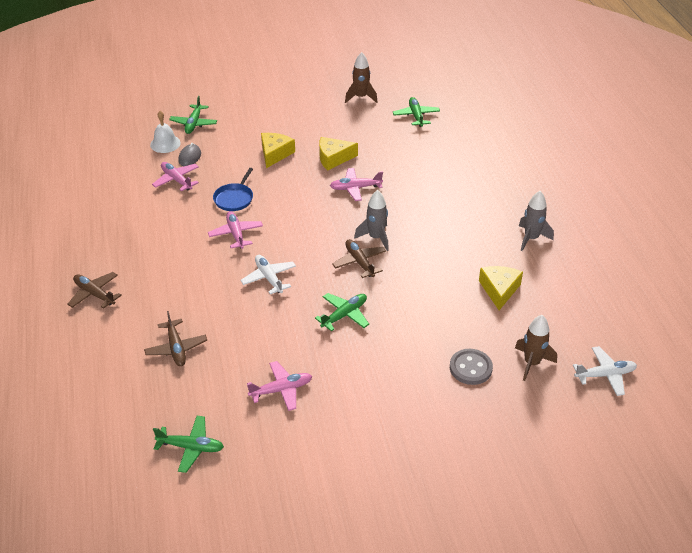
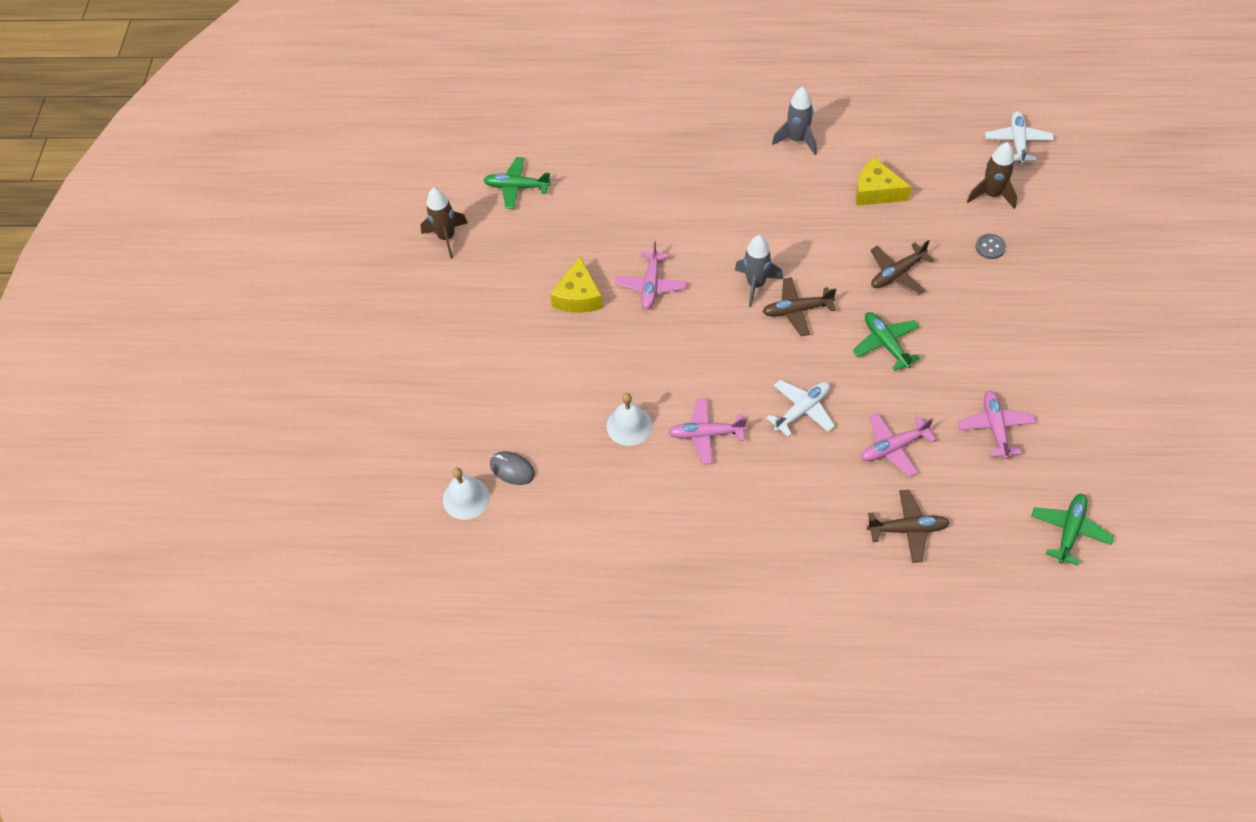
camera: 70 degrees left, 15 degrees up
(94, 294) = (785, 619): brown plane -> brown plane (897, 274)
(176, 180) = (563, 492): pink plane -> pink plane (893, 447)
(194, 123) = (428, 454): green plane -> none
(234, 198) = (629, 425): blue pan -> white bell
(269, 278) = (802, 410): white plane -> white plane turned 150 degrees clockwise
(275, 154) = (543, 362): yellow cheese -> none
(470, 368) = (990, 247): grey button -> grey button, size x0.62

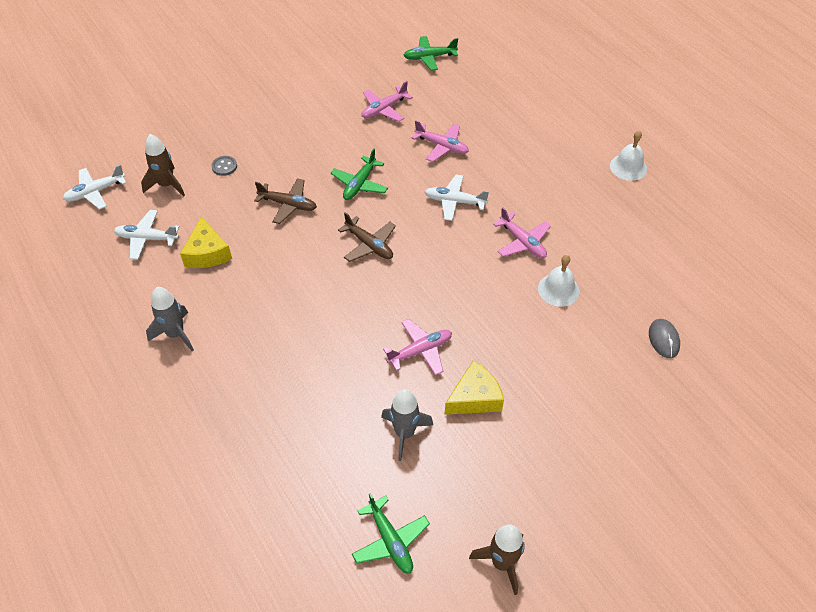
camera: 130 degrees left, 5 degrees down
(466, 498) = (715, 353): white bell -> white bell (628, 167)
(756, 284) = (364, 282): grey rocket -> grey rocket (404, 433)
(908, 529) = (494, 117): brown plane -> none
(926, 157) = (146, 238): none -> white plane

